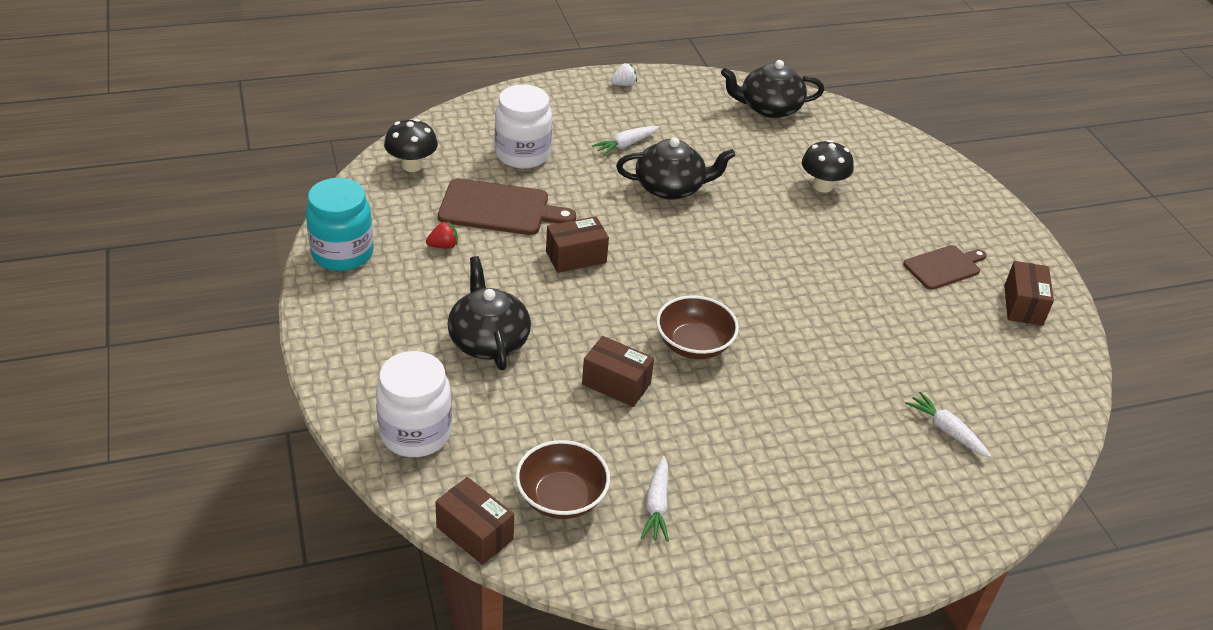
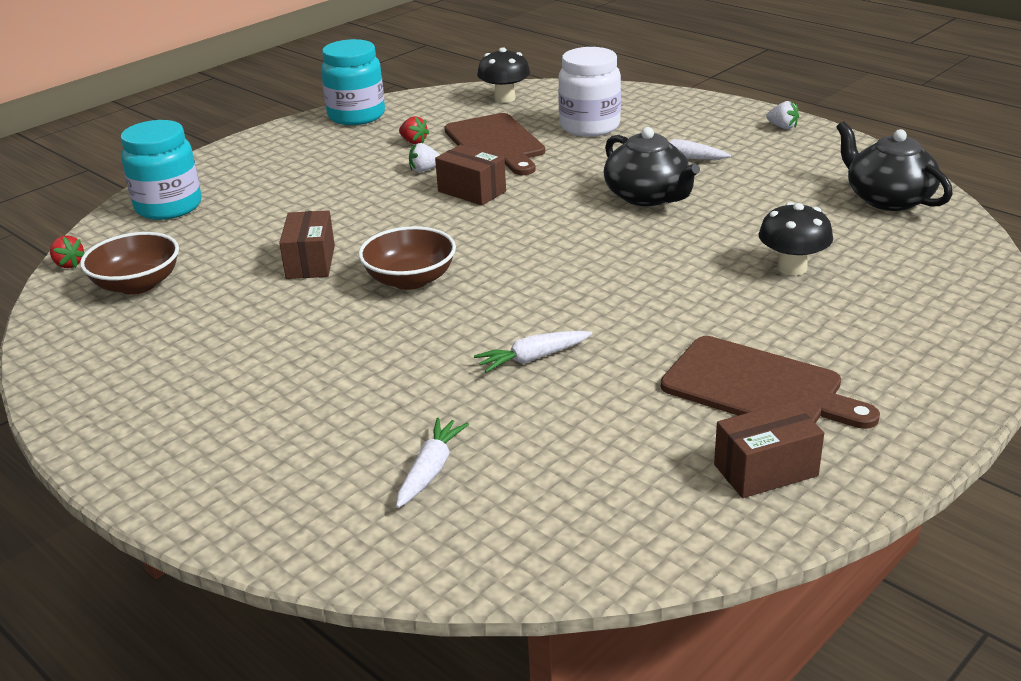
camera: 65 degrees right, 10 degrees down
(415, 433) = (168, 207): white jar -> turquoise jar
(475, 533) = (69, 264): brown box -> red strawberry
(488, 340) = (311, 195): black teapot -> none
(508, 263) = (424, 170): none -> white strawberry
(657, 505) = (160, 329): white carrot -> white carrot (533, 358)
(944, 267) = (758, 387): brown cutting board -> brown cutting board, size x1.53

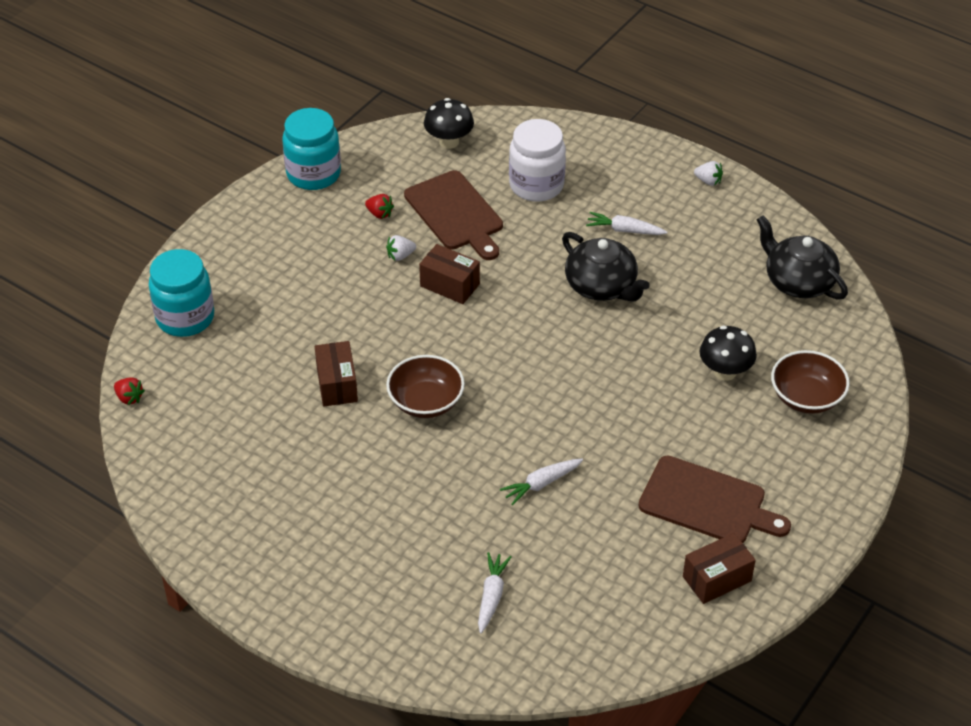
camera: 10 degrees left, 15 degrees up
(137, 284) = (200, 420): brown bowl -> brown bowl (806, 397)

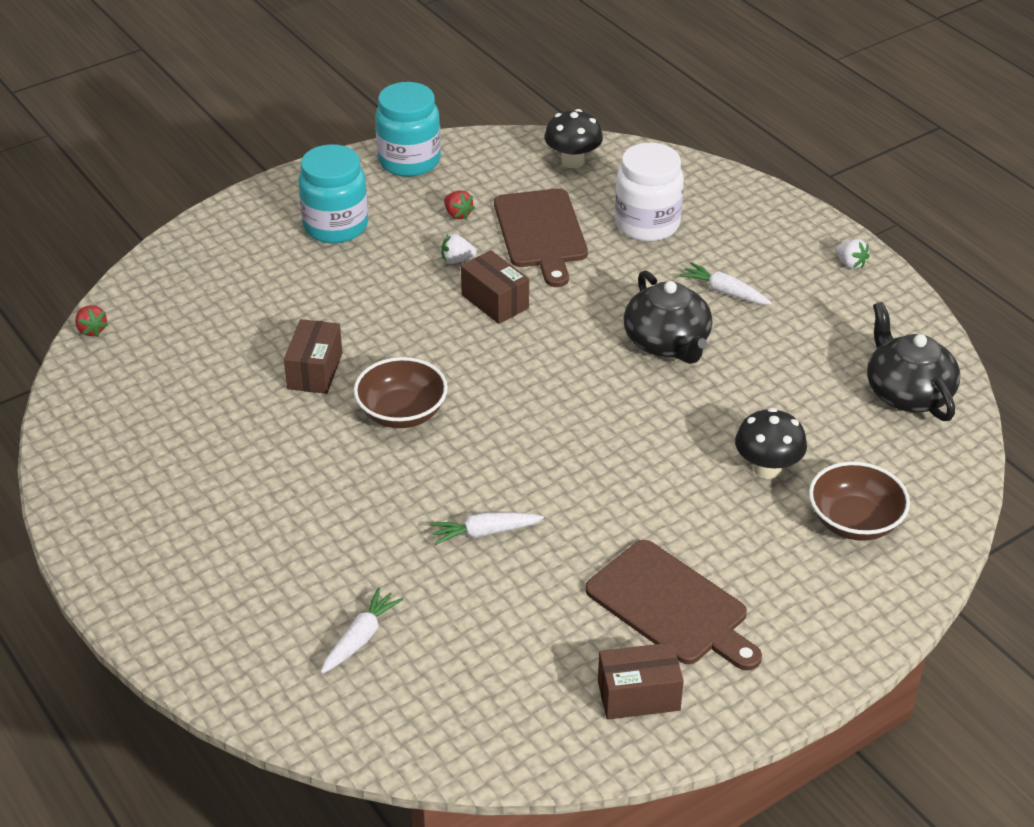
camera: 20 degrees right, 5 degrees down
(185, 318) = (195, 267): turquoise jar -> turquoise jar (335, 226)

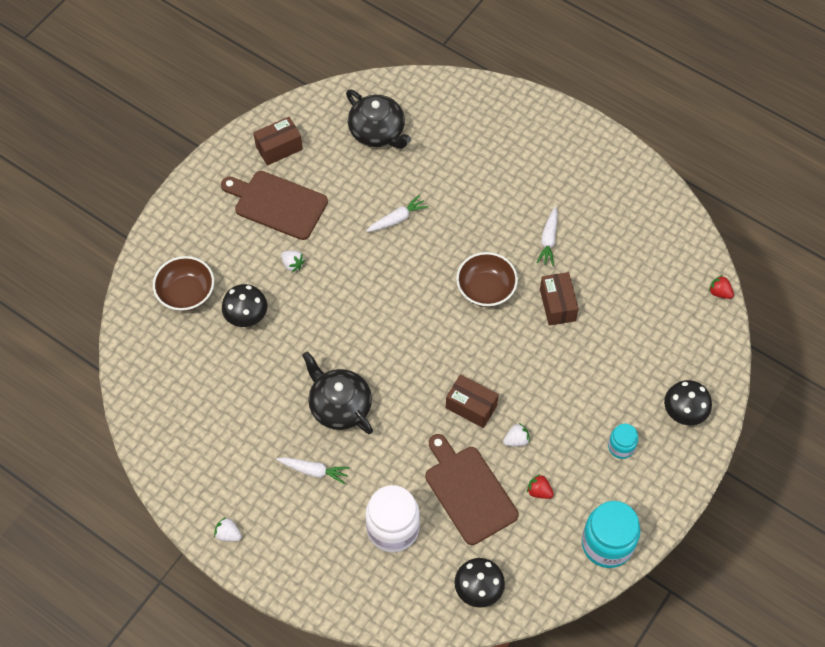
camera: 160 degrees right, 20 degrees up
(238, 236) = (684, 413): none -> black mushroom
(335, 226) = (621, 447): turquoise jar -> turquoise jar, size x0.53
(360, 638) = (433, 136): white carrot -> white carrot (548, 240)
(675, 516) = (292, 264): none -> white strawberry
(907, 392) = (168, 411): black teapot -> black teapot (378, 132)

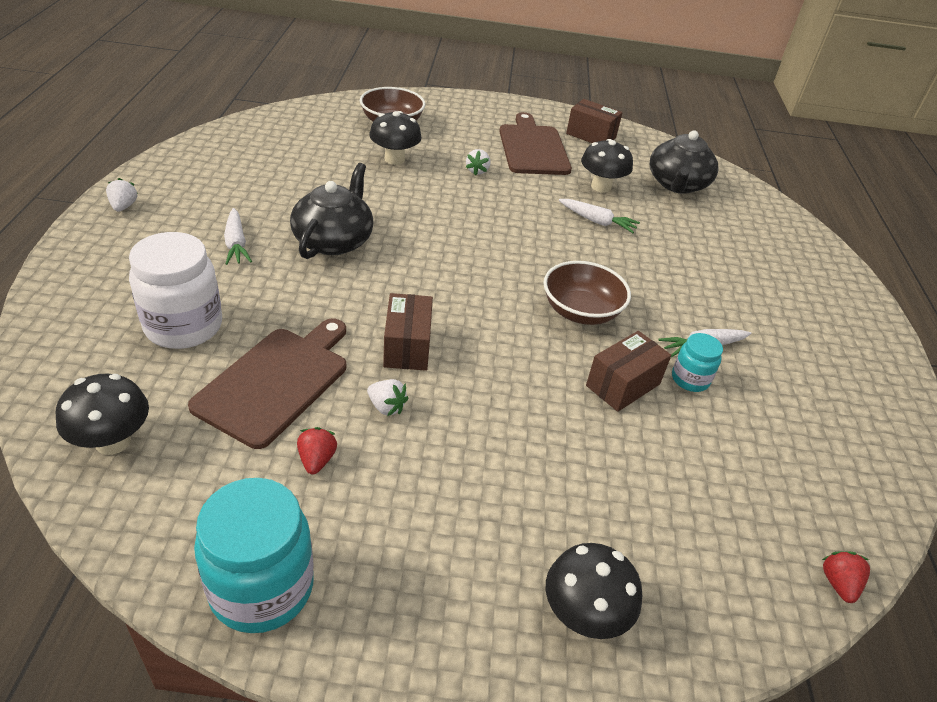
camera: 55 degrees right, 20 degrees down
(355, 188) = (601, 187): none -> black mushroom
(621, 447) = (457, 542): turquoise jar -> turquoise jar (690, 379)

